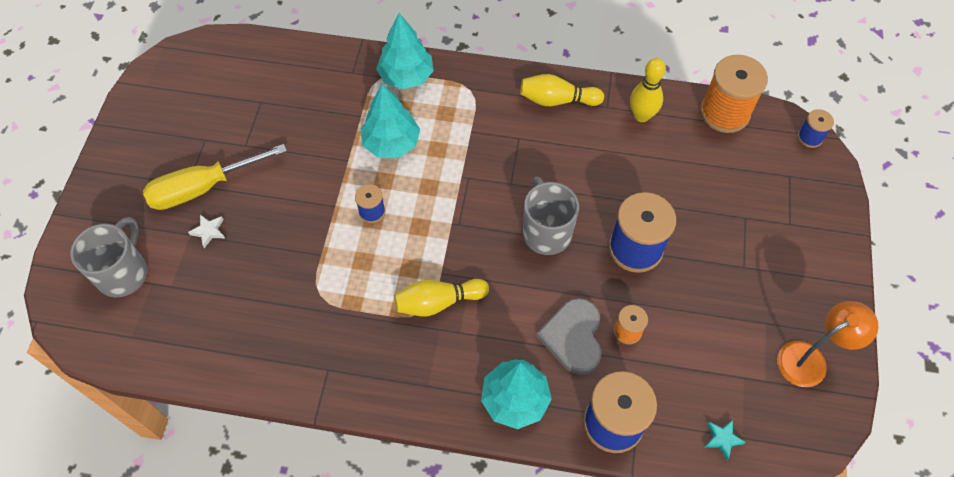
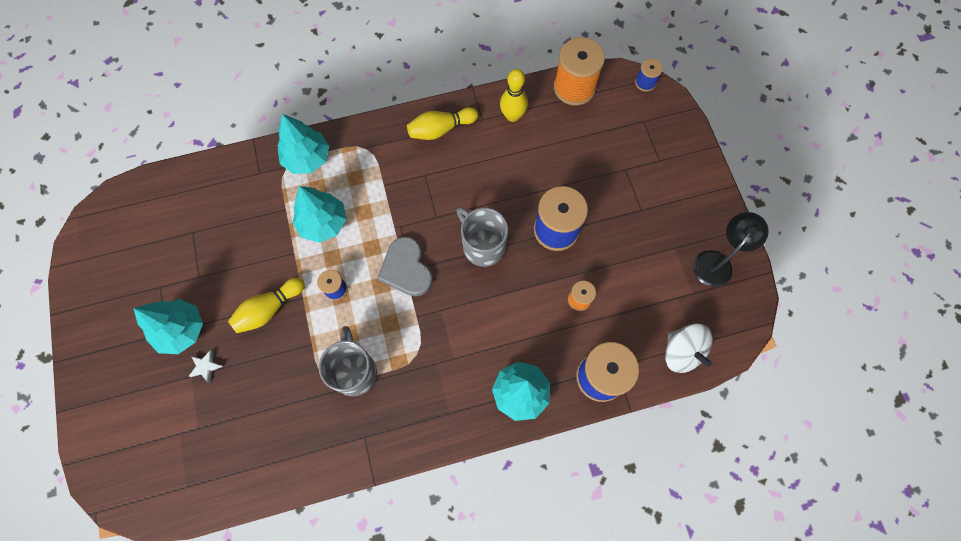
camera: 25 degrees left, 10 degrees up
(123, 273) = (150, 435): grey mug -> grey mug (355, 371)
(203, 187) = (181, 330): yellow screwdriver -> turquoise tree
(438, 302) = (425, 341): yellow bowling pin -> yellow bowling pin (269, 309)
(573, 337) = (541, 323): grey heart -> grey heart (406, 269)
(722, 439) = (681, 352): turquoise star -> white spinning top
(810, 359) = (717, 262): orange lamp -> black lamp

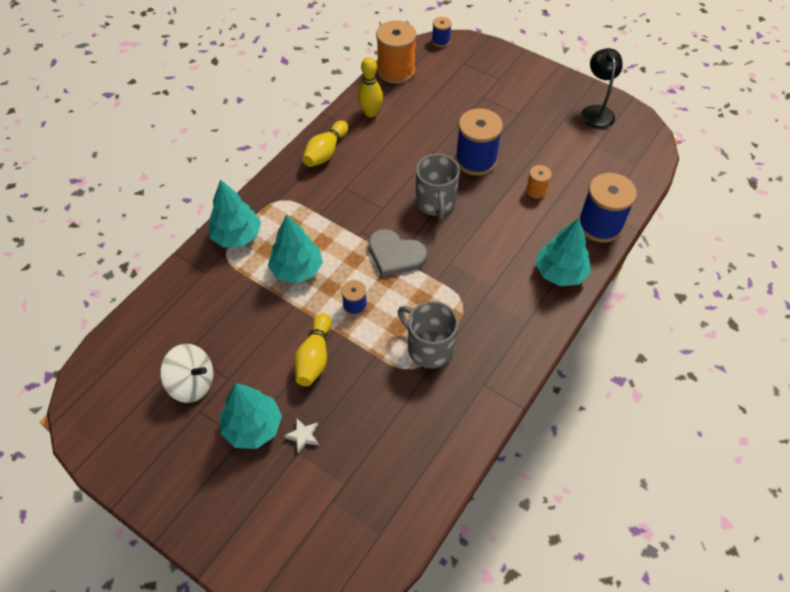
camera: 40 degrees left, 15 degrees down
(482, 246) = (435, 203): grey mug -> grey mug turned 105 degrees counterclockwise
(681, 352) = (632, 175): white spinning top -> white spinning top (192, 383)

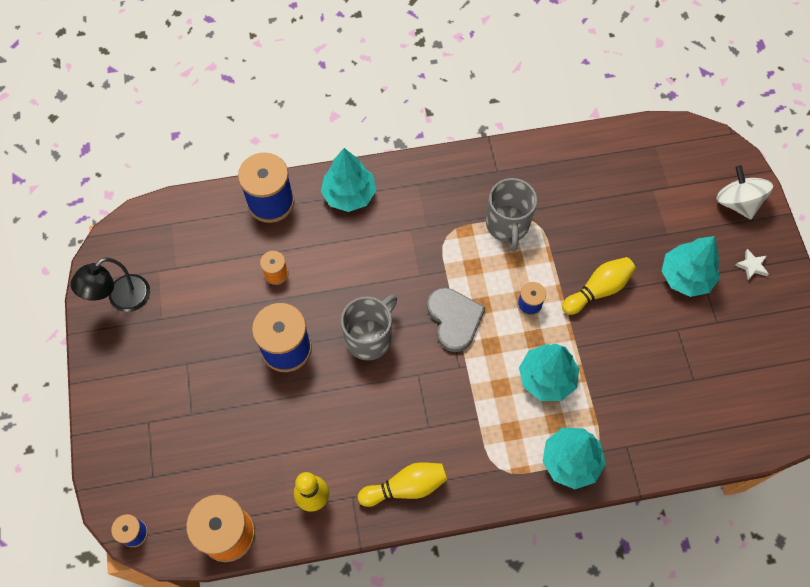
camera: 135 degrees left, 10 degrees up
(192, 383) = (708, 348): white spinning top -> white spinning top (737, 202)
(303, 436) = (654, 241): white star -> white star (751, 266)

